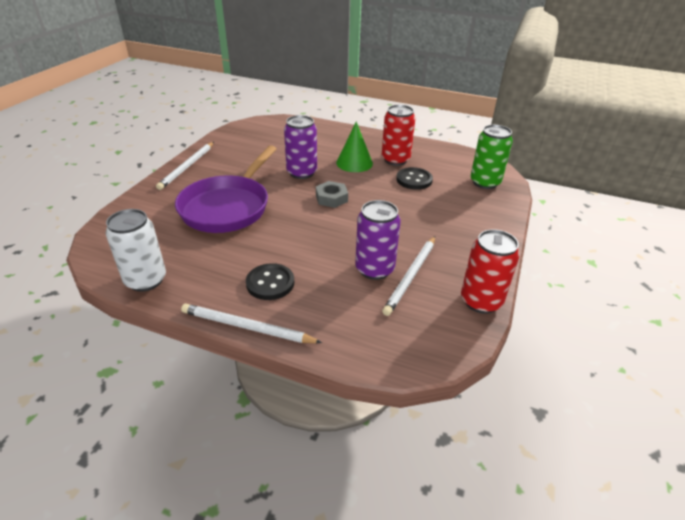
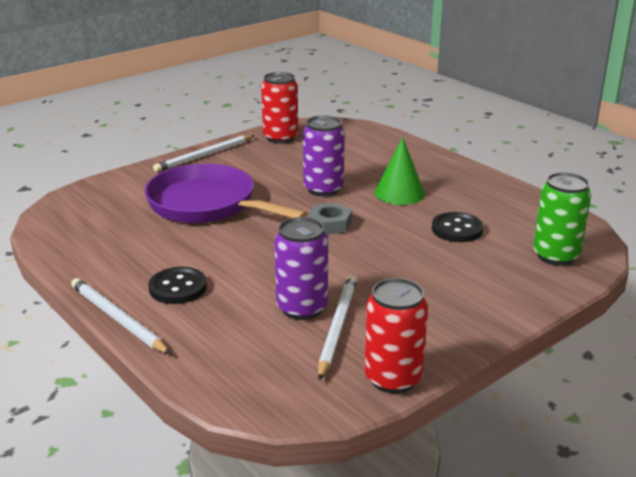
camera: 30 degrees right, 10 degrees down
(146, 280) = (67, 250): white can -> none
(228, 207) = (207, 205): purple pan -> purple pan turned 75 degrees clockwise
(395, 160) = (458, 201): red can -> red can (280, 138)
(411, 276) = (337, 327): white pencil -> white pencil turned 135 degrees clockwise

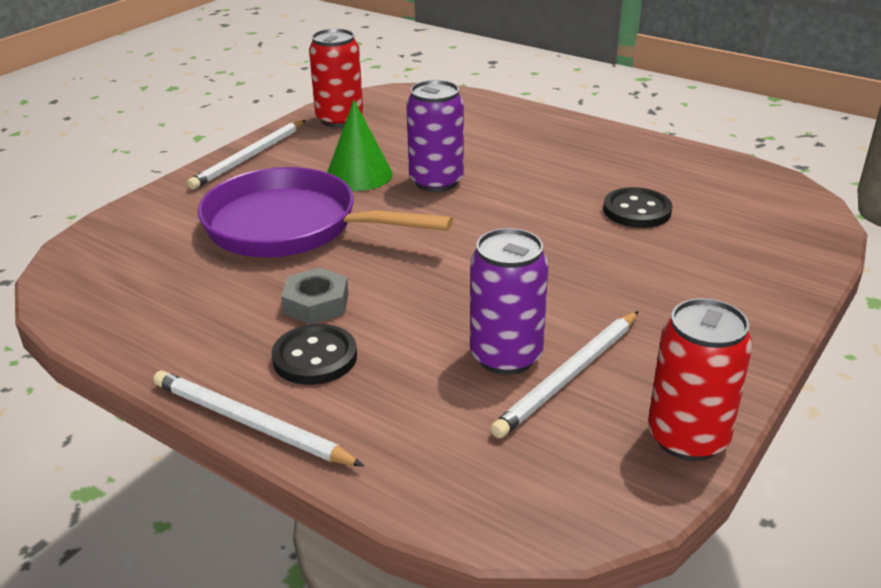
camera: 15 degrees left, 5 degrees up
(330, 224) = (473, 228): grey nut -> grey nut (316, 303)
(337, 327) = (569, 376): white pencil -> white pencil turned 135 degrees counterclockwise
(399, 193) = (536, 172): green cone -> green cone (359, 175)
(555, 256) = (775, 227): green can -> none

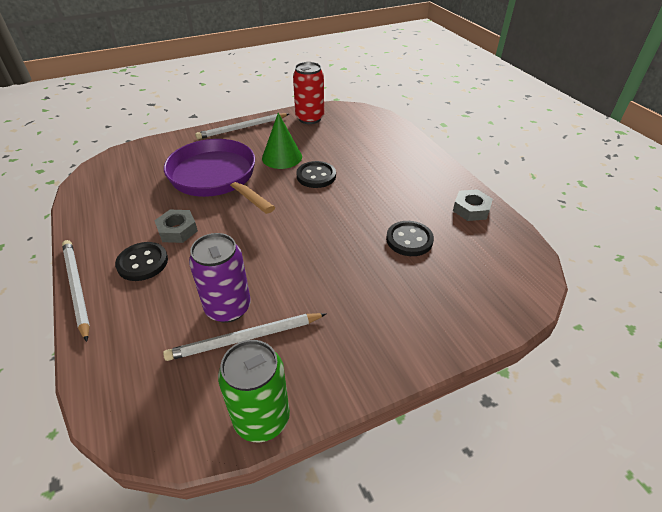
camera: 30 degrees right, 10 degrees up
(436, 181) = (316, 176): purple can -> black button
(668, 159) = (471, 209): none -> grey nut
(687, 438) = (261, 418): red can -> green can

